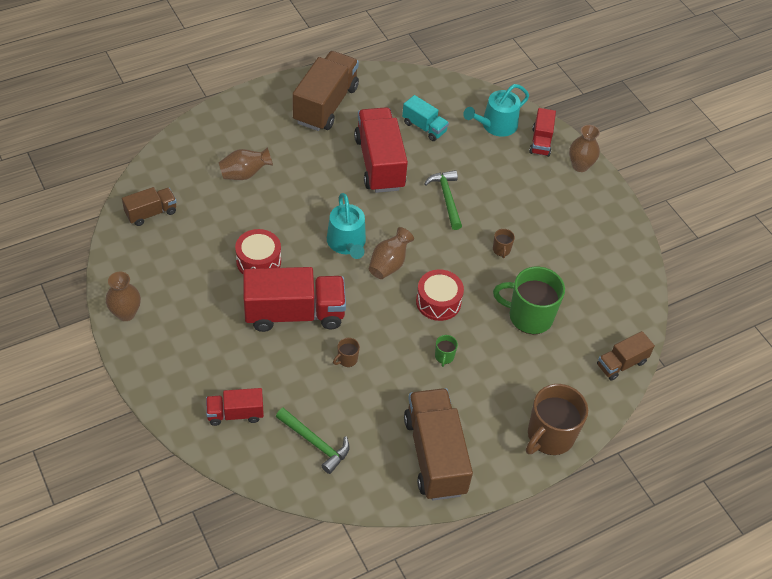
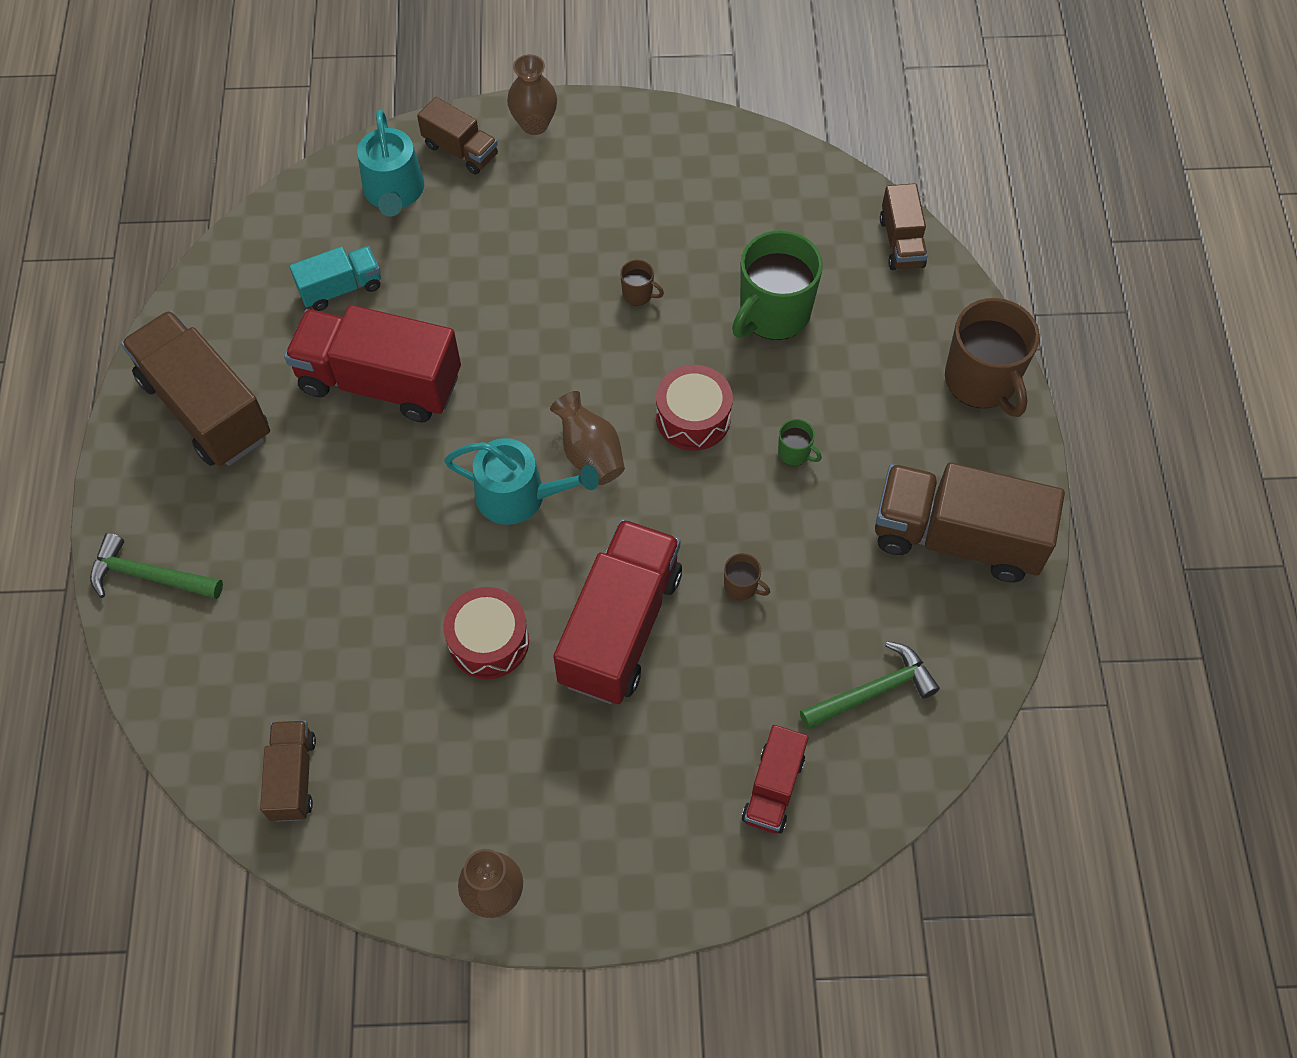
camera: 60 degrees left, 10 degrees up
(244, 174) = (289, 592): brown vase -> none
(347, 359) = (741, 586): brown mug -> brown mug turned 45 degrees counterclockwise
(447, 198) = (503, 321): green hammer -> green hammer (149, 576)
(541, 142) = (460, 150): red truck -> brown truck

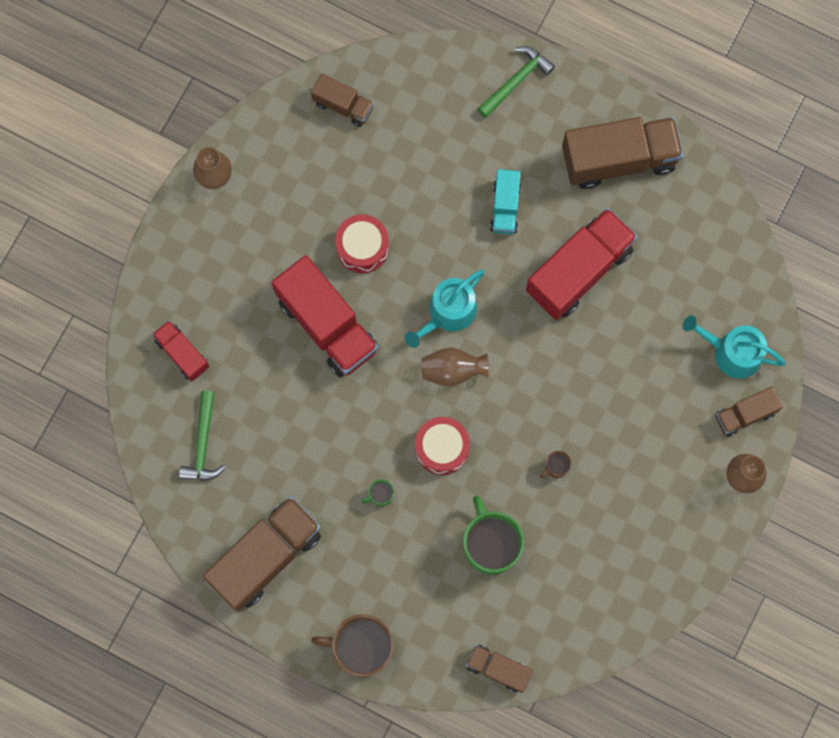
camera: 120 degrees right, 15 degrees up
(341, 288) = (668, 280): turquoise truck -> turquoise truck (505, 207)
(741, 586) = (311, 409): brown mug -> none

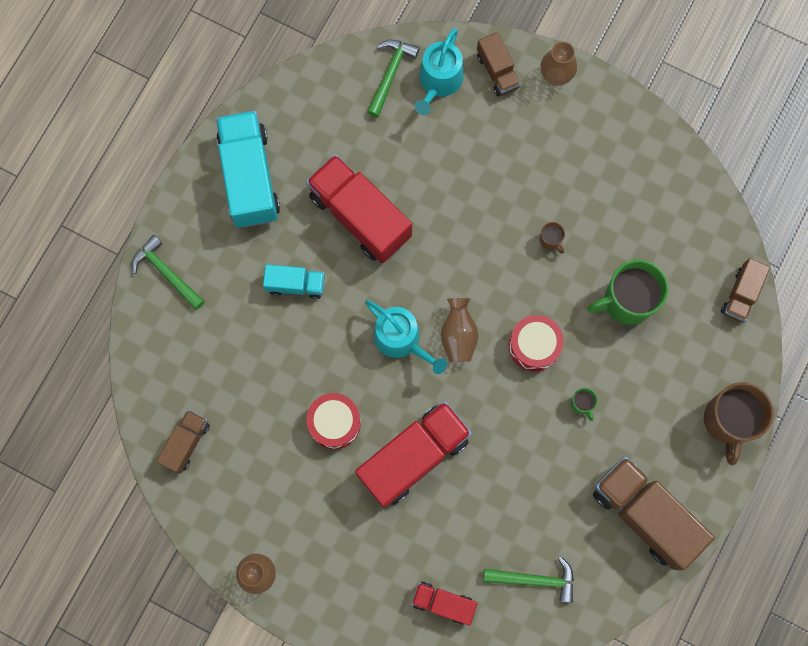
camera: 90 degrees left, 0 degrees up
(182, 354) = (443, 603): red truck -> red truck turned 60 degrees clockwise
(619, 159) = (249, 178): brown truck -> turquoise truck
(737, 301) = (390, 74): none -> green hammer

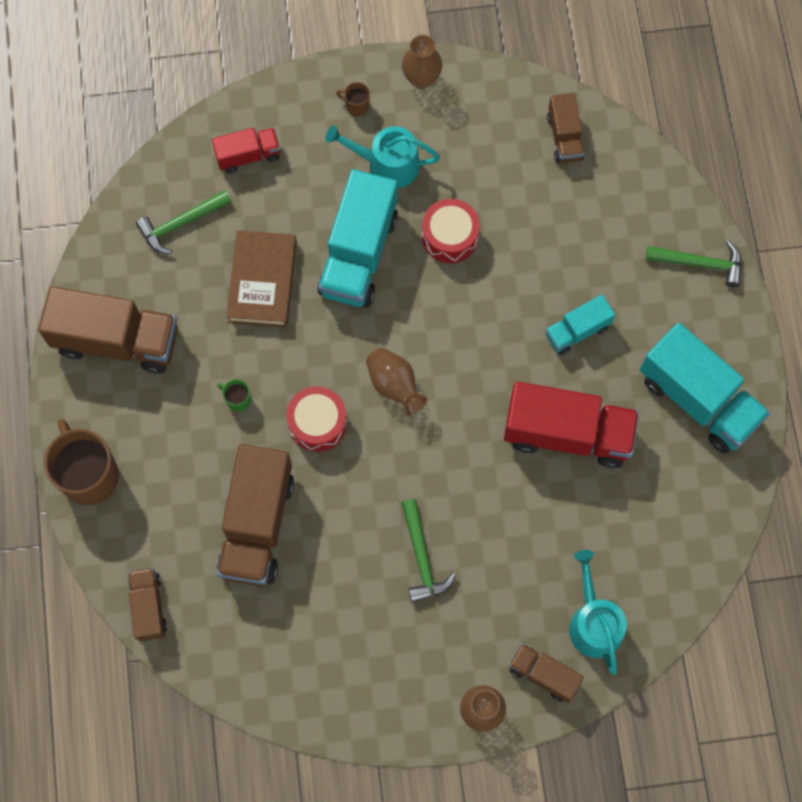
camera: 145 degrees right, 5 degrees down
(390, 74) = (646, 596): green hammer -> green hammer (422, 557)
(401, 340) = (443, 347): turquoise watering can -> turquoise watering can (387, 164)
(413, 457) = (359, 254): red truck -> turquoise truck
(502, 485) = (262, 281): none -> brown book
(550, 240) = (370, 534): brown mug -> brown mug (356, 105)
(626, 301) = (257, 524): green mug -> brown truck

